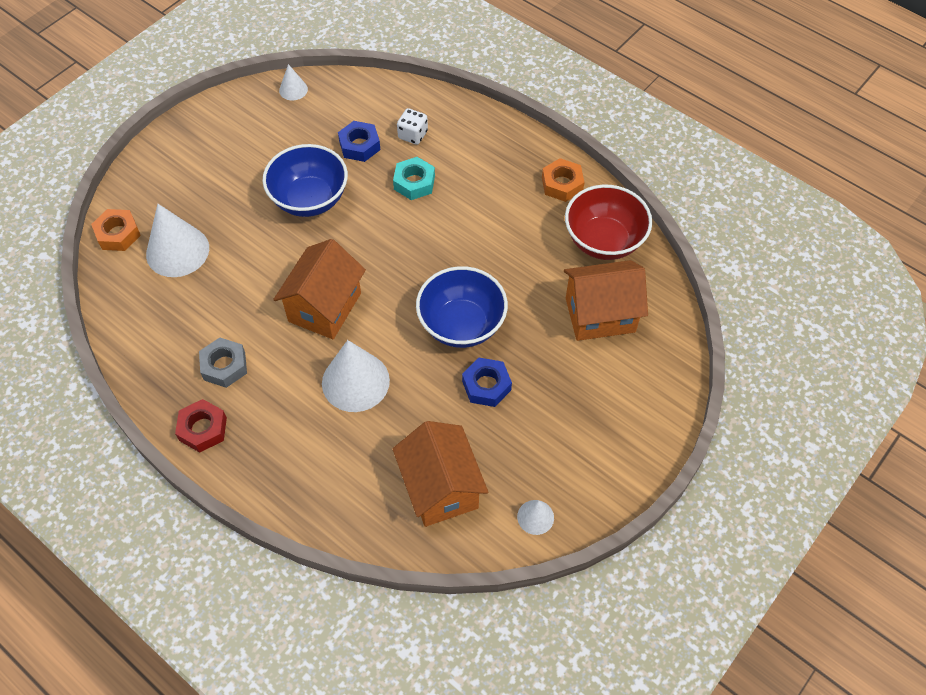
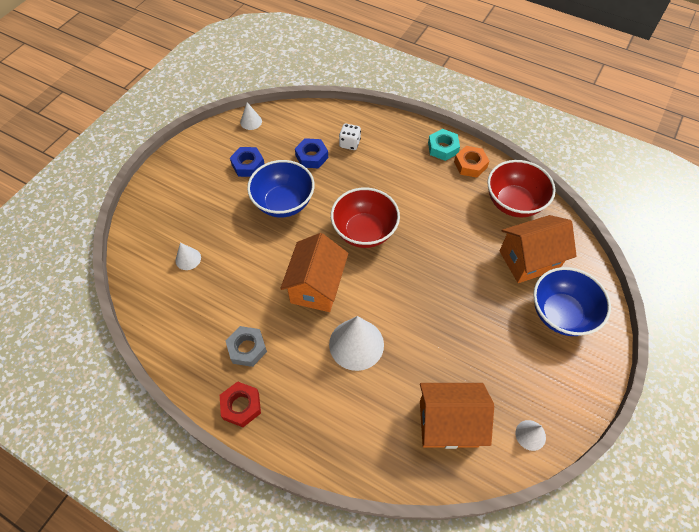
camera: 10 degrees left, 0 degrees up
(118, 234) = (137, 252): orange nut -> none
(177, 251) = (188, 259): white cone -> white cone, size x0.51
(401, 249) = (364, 231): none -> red bowl
(414, 183) = (360, 179): turquoise nut -> turquoise nut (443, 148)
(440, 488) = (448, 423): orange house -> orange house turned 60 degrees counterclockwise
(461, 324) = (427, 284): blue bowl -> blue bowl (561, 313)
(486, 385) = (460, 330): blue nut -> blue nut (248, 165)

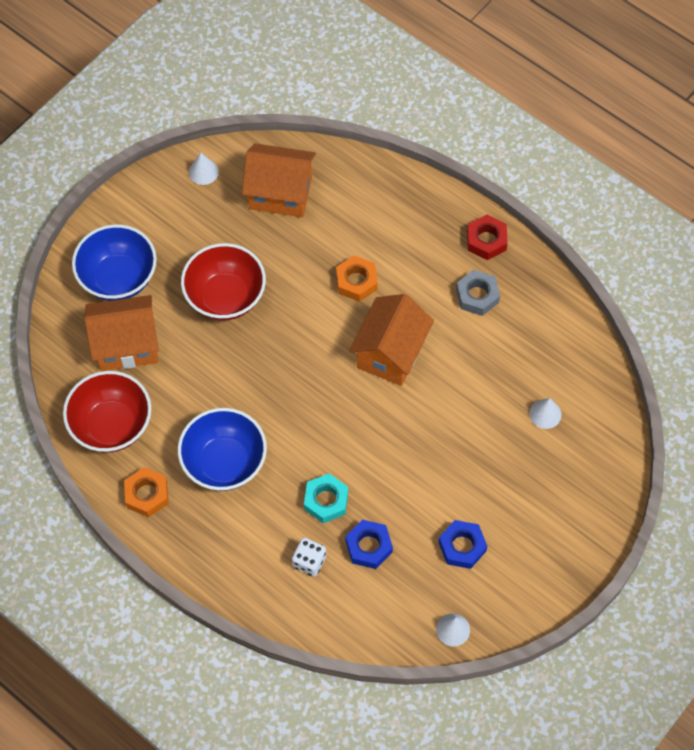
camera: 170 degrees left, 5 degrees up
(283, 203) = (417, 475): blue bowl -> blue bowl (224, 462)
(356, 344) = (356, 282): white cone -> orange nut
(364, 231) = (318, 416): red bowl -> red bowl (225, 297)
(443, 148) = (176, 530): turquoise nut -> turquoise nut (326, 501)

